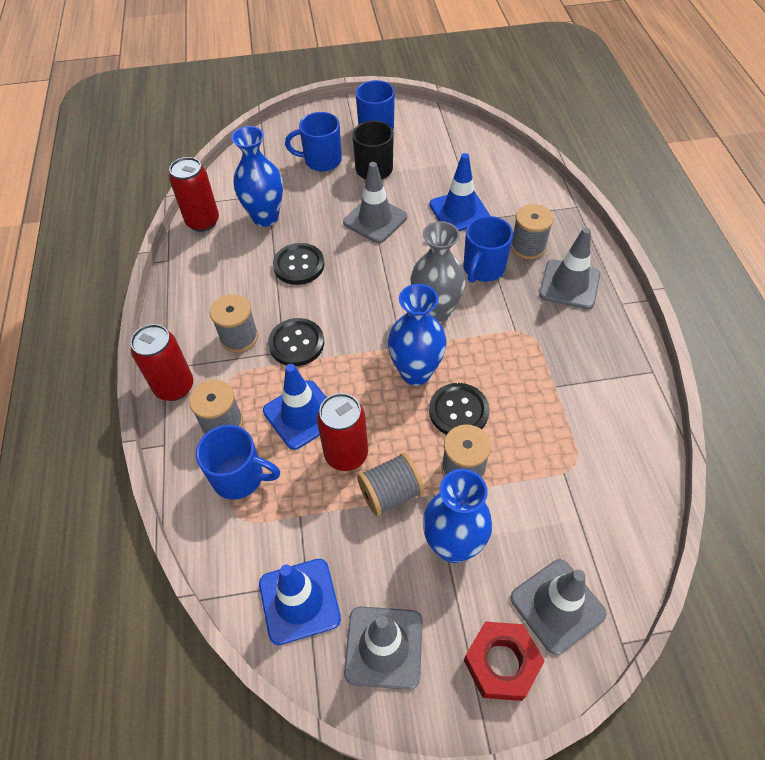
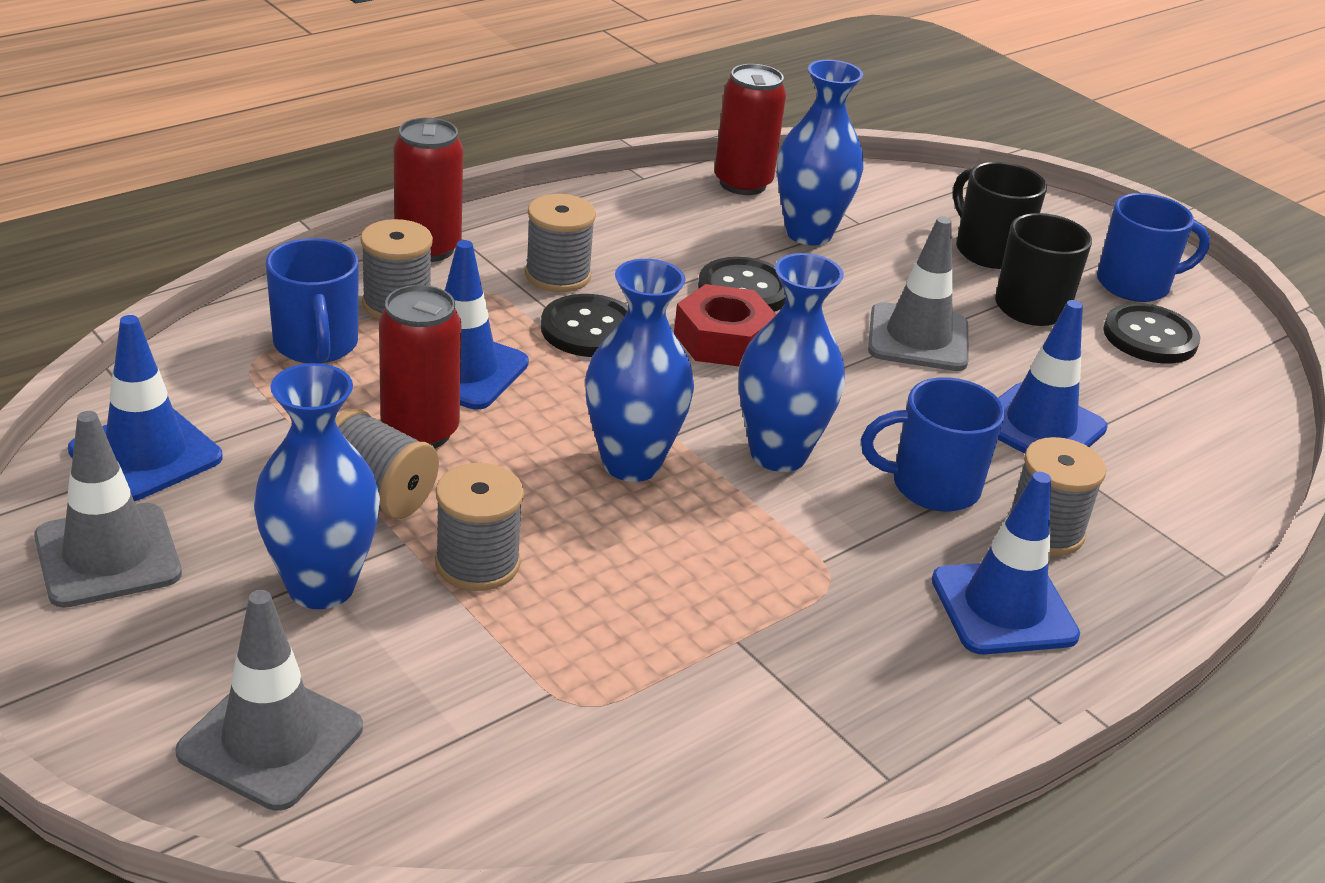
camera: 55 degrees right, 20 degrees down
(321, 160) = (988, 251): blue mug -> black mug
(435, 312) = (778, 454): grey vase -> blue vase
(458, 411) = (589, 531): black button -> black button (1150, 337)
(501, 663) = (133, 693): red nut -> red nut (723, 340)
(569, 284) = (1003, 608): grey traffic cone -> blue traffic cone

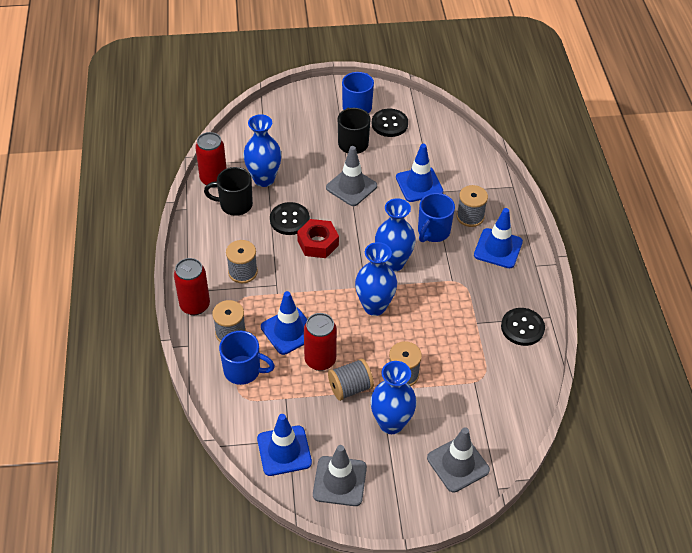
camera: 55 degrees left, 15 degrees up
(589, 329) = (286, 279): black button -> black button (522, 327)
(988, 251) = (310, 133): black mug -> black mug (235, 204)

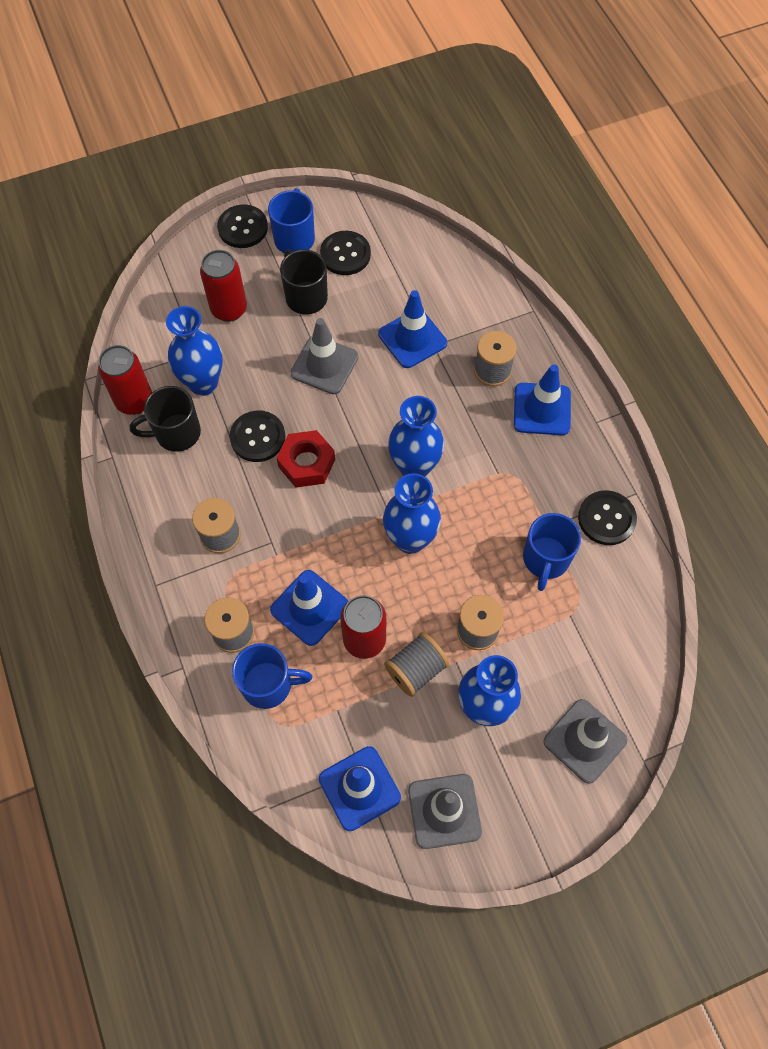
camera: 15 degrees left, 15 degrees up
(195, 305) = (172, 604): red can -> red can (229, 309)
(324, 93) = (243, 228): none -> black button
(433, 232) = (452, 406): blue mug -> blue mug (545, 559)

